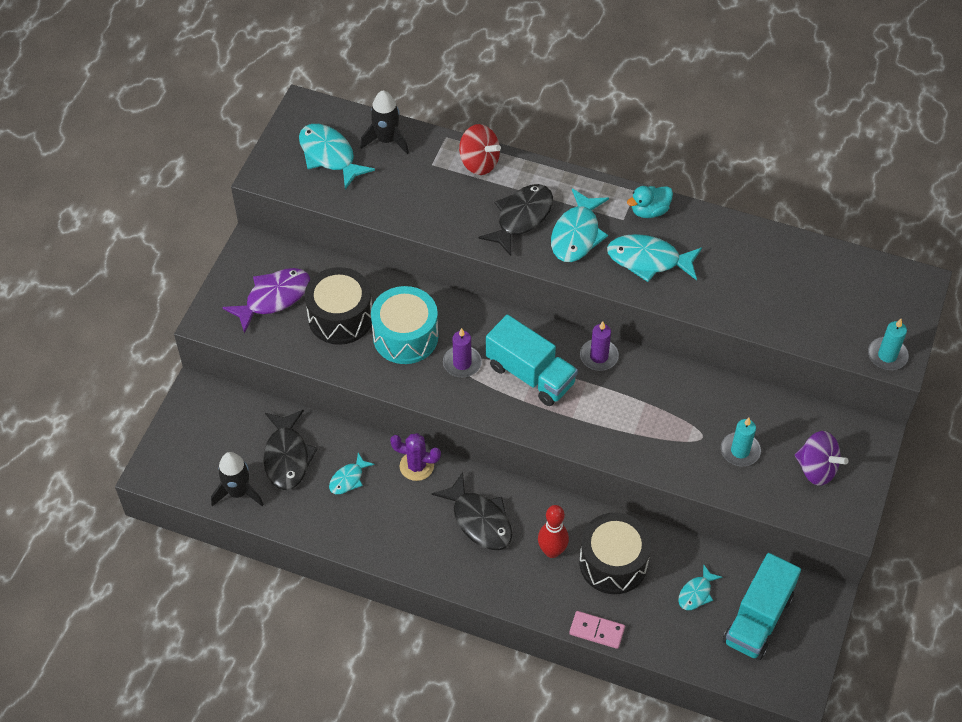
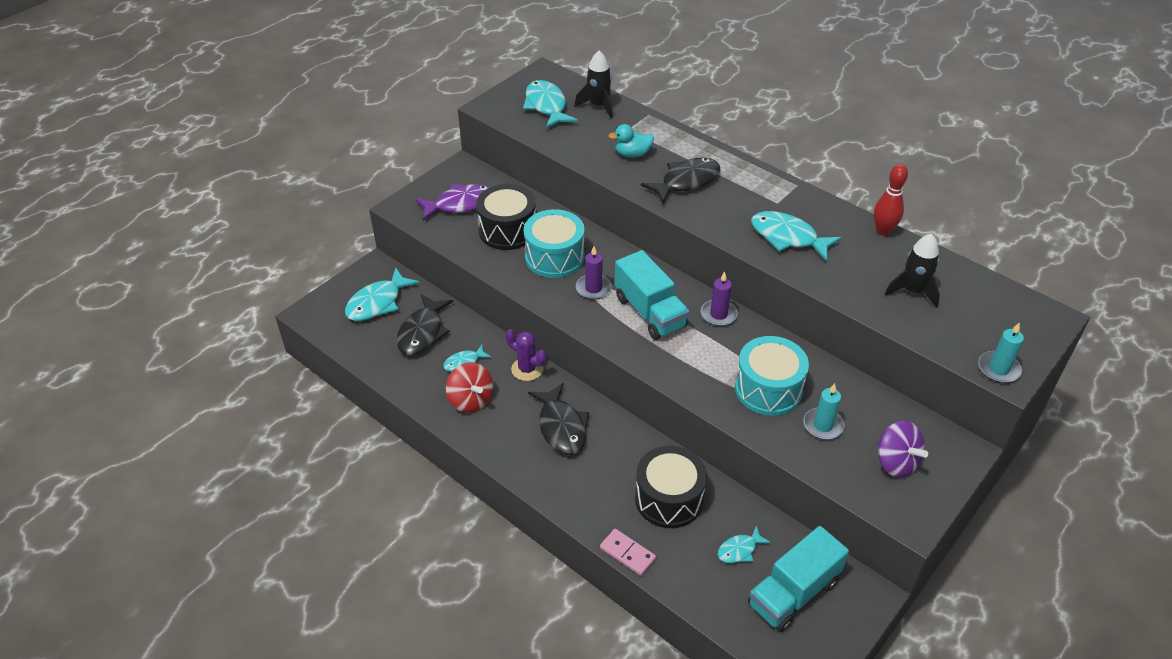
camera: 20 degrees right, 10 degrees down
(238, 492) = (368, 347): black rocket -> black rocket (912, 291)
(479, 163) = (668, 137): red spinning top -> red spinning top (471, 400)
(552, 551) = (615, 472): red bowling pin -> red bowling pin (883, 231)
(576, 234) = (730, 204): turquoise fish -> turquoise fish (377, 303)
(649, 211) = (804, 202): turquoise duck -> turquoise duck (632, 154)
(676, 427) = (768, 389): none -> turquoise drum

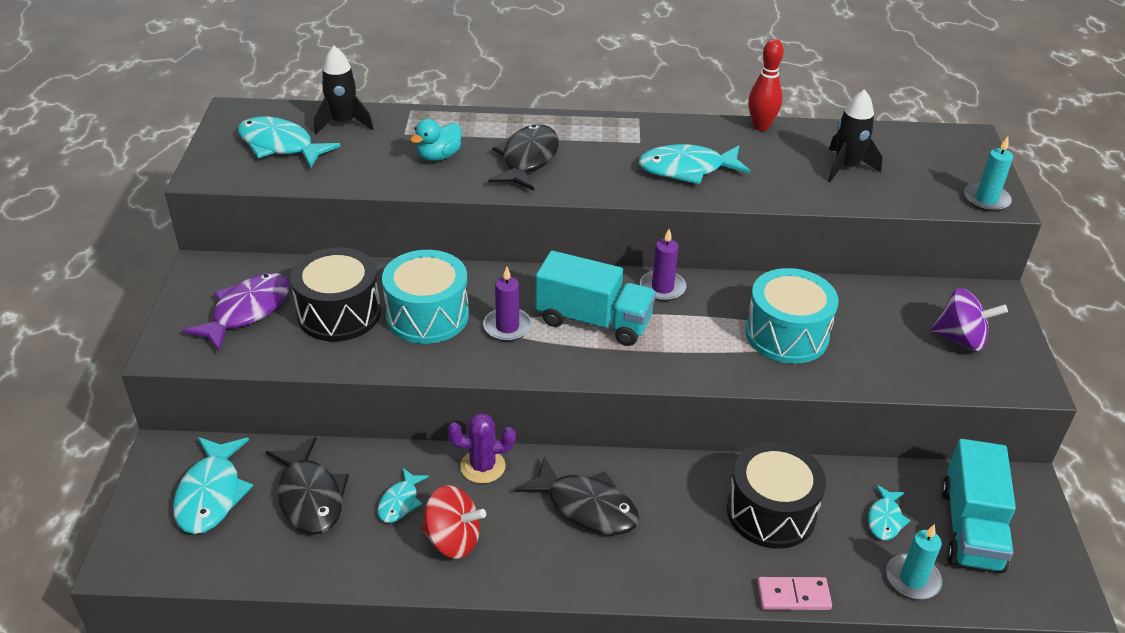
camera: 40 degrees left, 5 degrees down
(823, 425) = (869, 341): turquoise candle -> turquoise candle (912, 579)

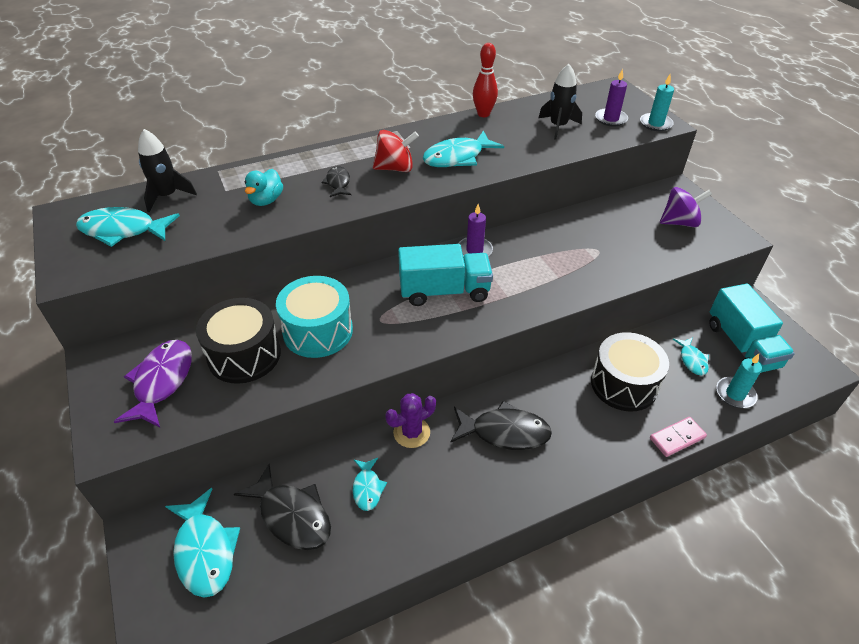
camera: 25 degrees left, 5 degrees up
(453, 540) = (426, 501): red spinning top -> red spinning top (395, 168)
(507, 327) = (385, 318): purple candle -> purple candle (611, 119)
(528, 159) = (338, 183): black fish -> black fish, size x0.56
(786, 334) = (577, 256): turquoise drum -> none

